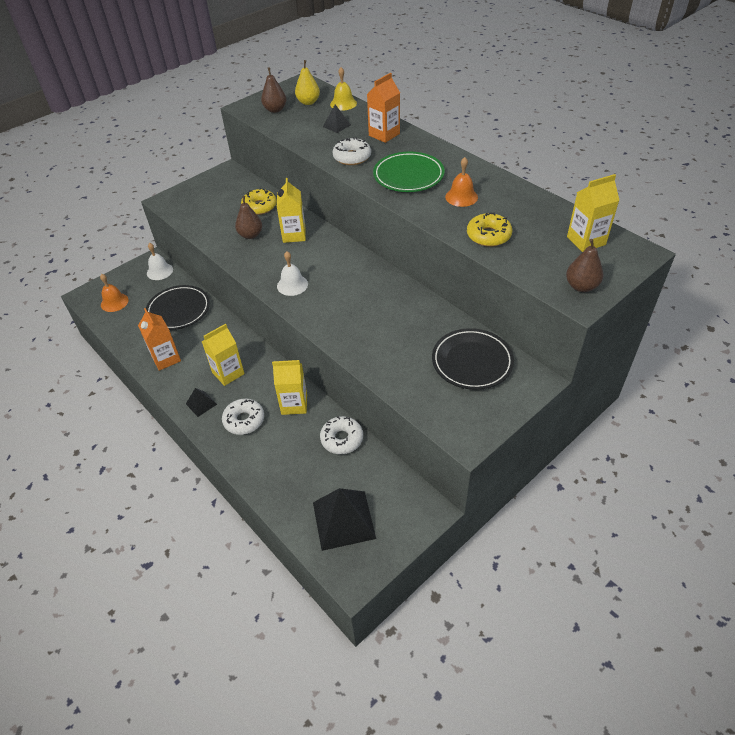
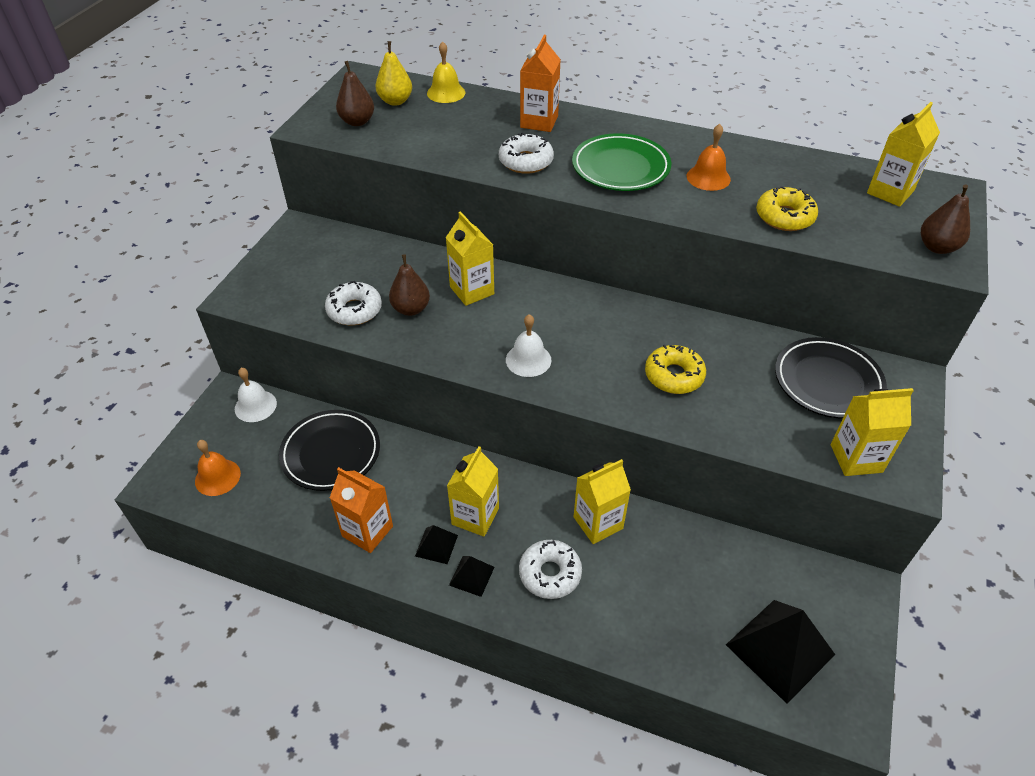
camera: 30 degrees left, 0 degrees up
(259, 206) = (389, 265): yellow donut -> yellow donut (674, 376)
(336, 125) = (465, 124): black pyramid -> black pyramid (436, 545)
(342, 439) = (693, 543): white donut -> white donut (354, 310)
(445, 414) = (856, 458): none -> yellow carton

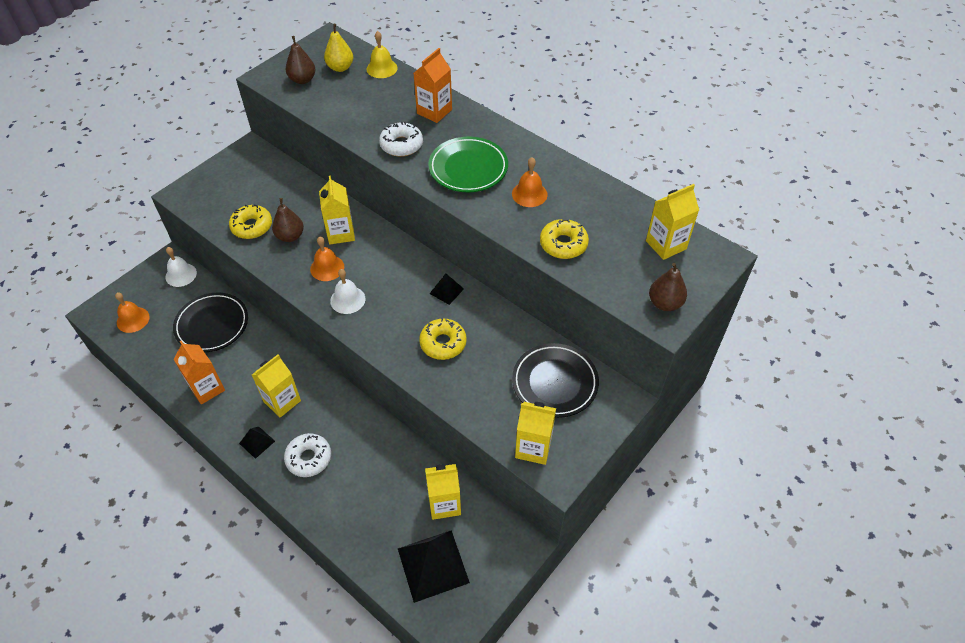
camera: 20 degrees right, 5 degrees up
(354, 310) = (252, 226): white donut -> yellow donut
(436, 545) = (245, 413): black pyramid -> black pyramid (446, 291)
(479, 331) = (327, 268): none -> orange bell
(598, 523) = (362, 433): yellow carton -> yellow carton (444, 504)

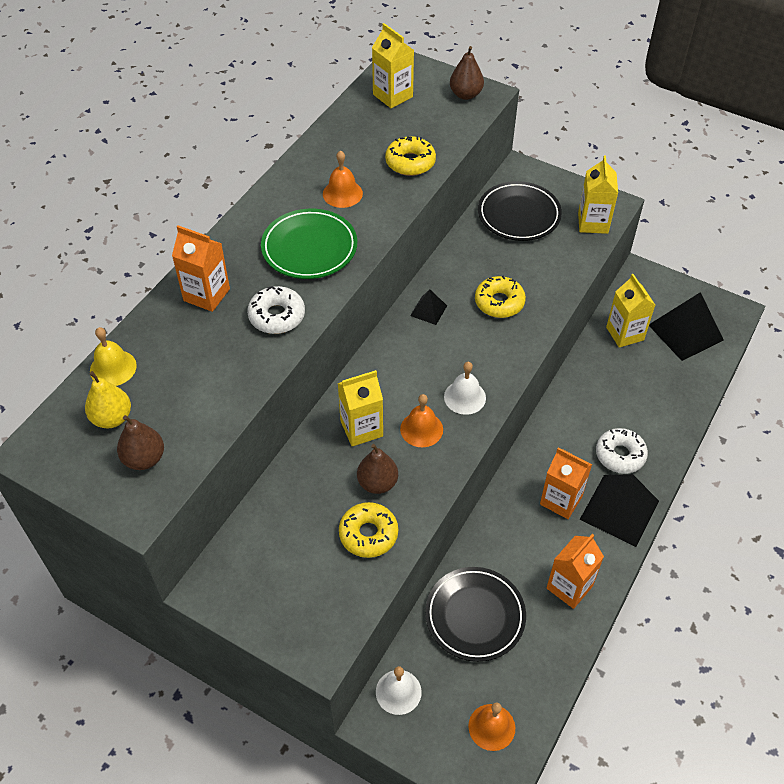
camera: 100 degrees left, 0 degrees up
(257, 442) = (619, 510): black pyramid -> black pyramid, size x2.05
(282, 401) = (561, 500): yellow carton -> orange carton

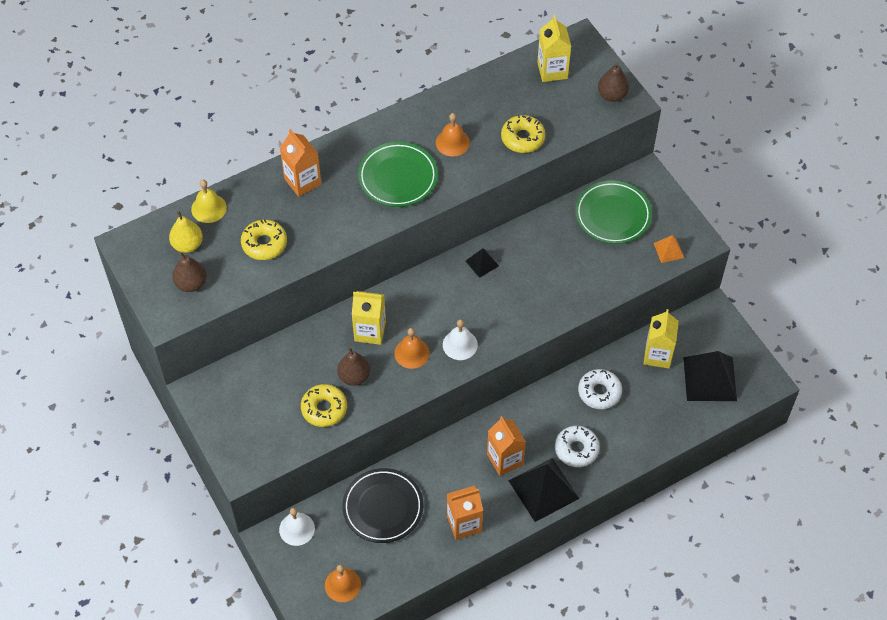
camera: 30 degrees right, 5 degrees up
(277, 316) = (340, 221): white donut -> white donut (599, 392)
(499, 302) = (541, 282): yellow donut -> yellow donut (264, 244)
(519, 215) = (612, 215): black plate -> green plate
(593, 223) = (668, 250): yellow carton -> orange pyramid

